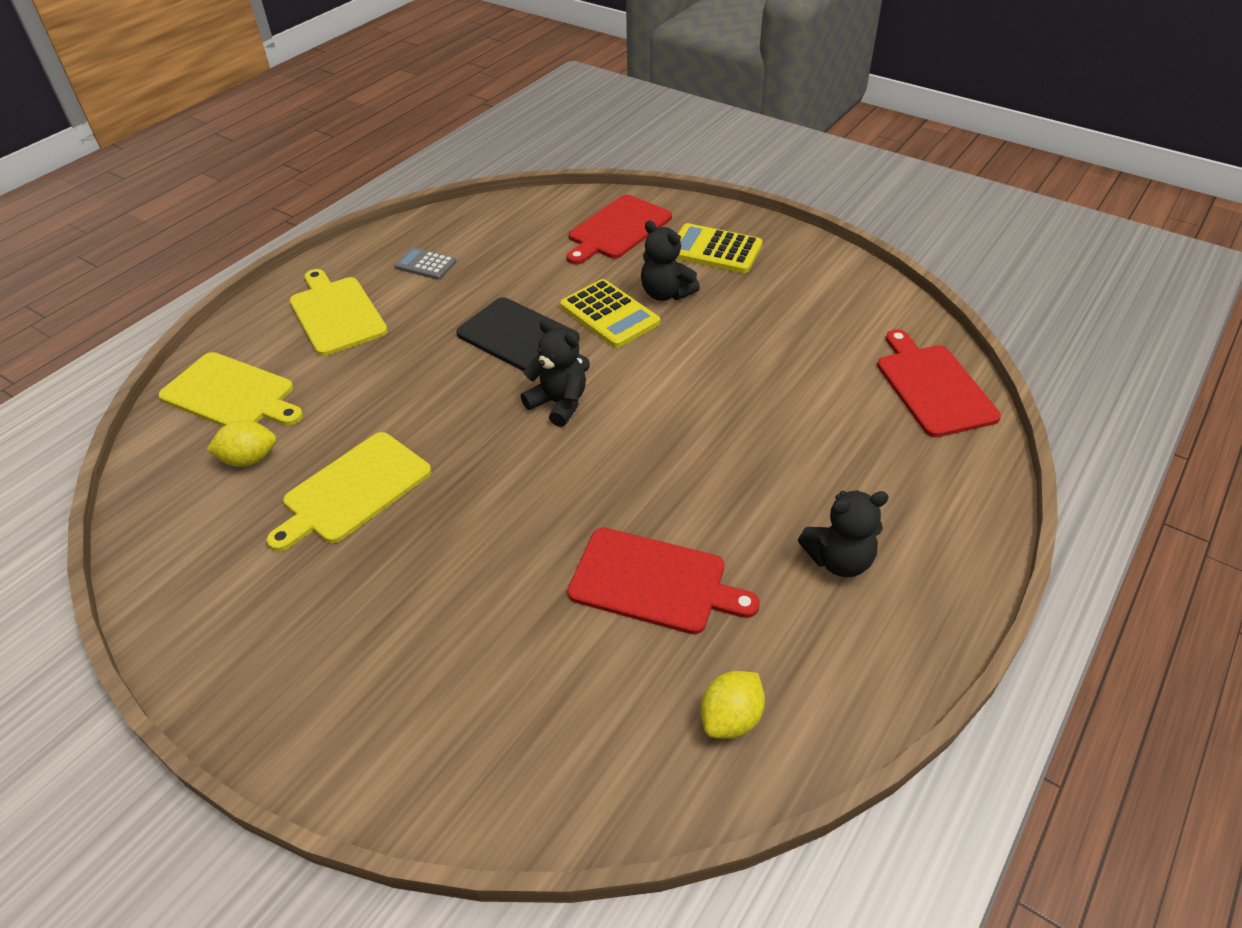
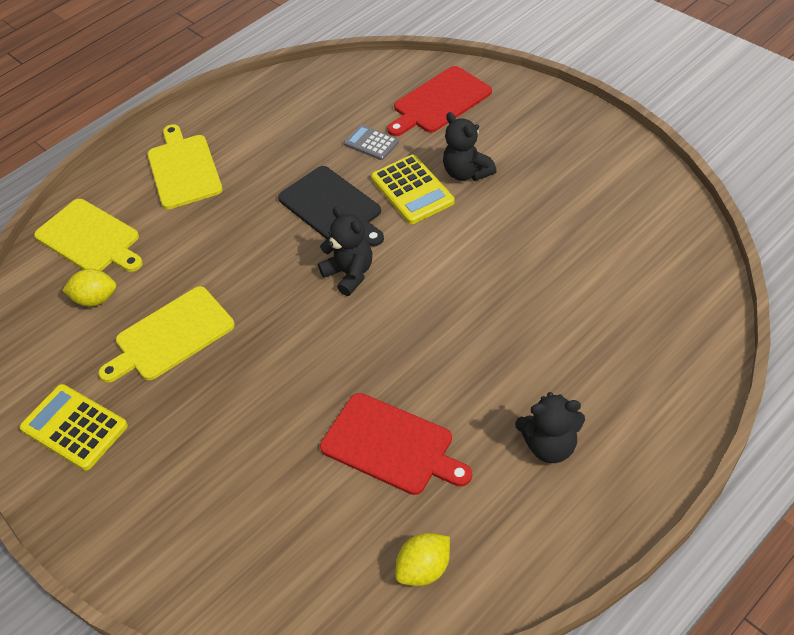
camera: 15 degrees right, 5 degrees up
(425, 264) = (265, 126): grey calculator -> grey calculator (371, 143)
(714, 250) = (522, 130): yellow calculator -> yellow calculator (74, 427)
(933, 387) = (683, 290): red cutting board -> none

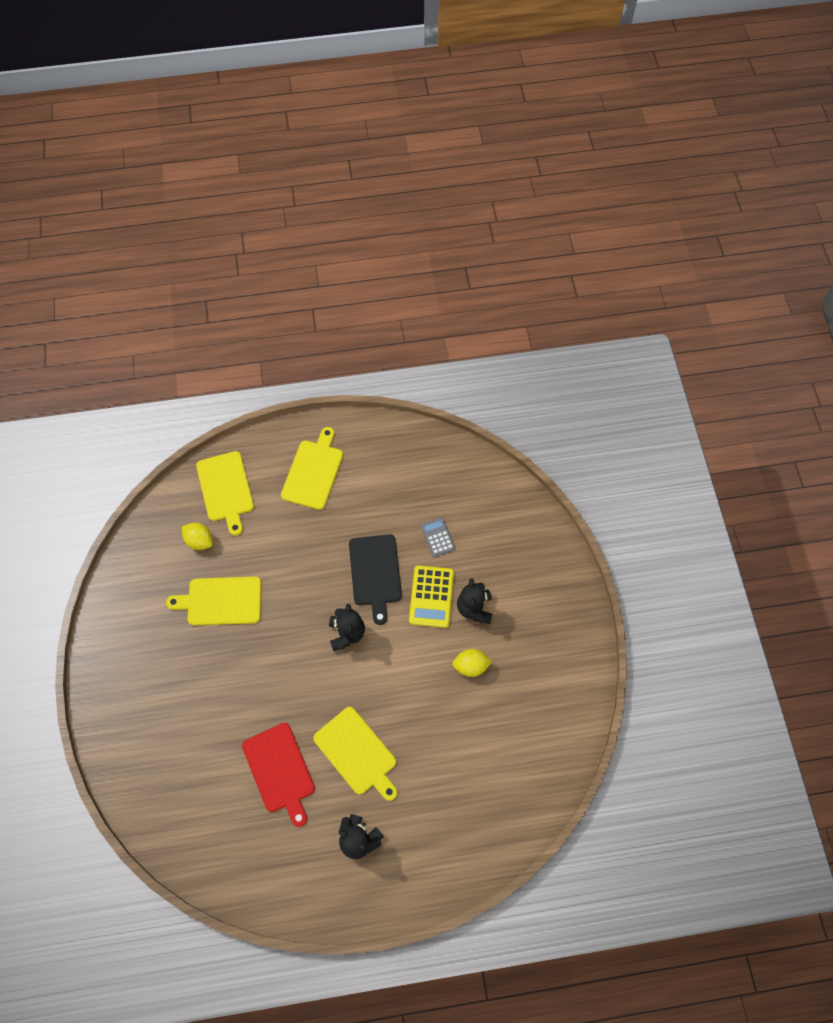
camera: 30 degrees right, 15 degrees up
(74, 427) = (133, 626): yellow calculator -> none
(424, 569) = (239, 857): yellow lemon -> yellow lemon (471, 666)
(439, 102) = (507, 534): red cutting board -> none
(466, 368) = (357, 753): none -> yellow cutting board

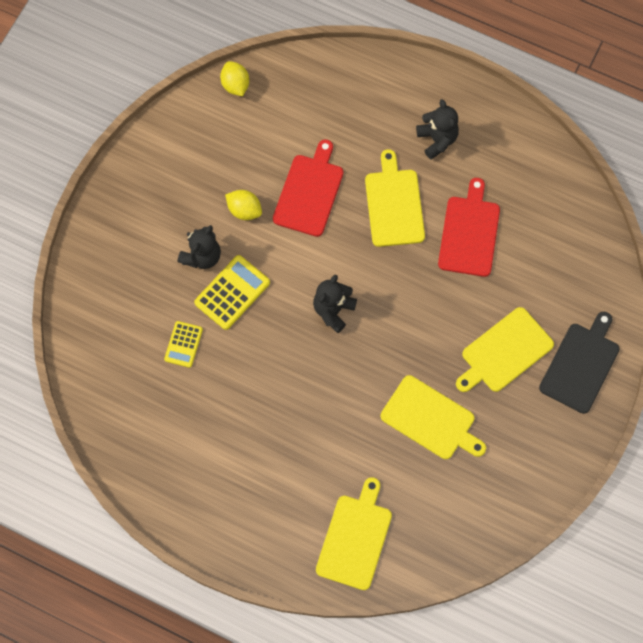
camera: 145 degrees left, 5 degrees up
(199, 541) = (415, 497): yellow lemon -> yellow lemon (235, 85)
(313, 472) = (254, 496): yellow cutting board -> yellow cutting board (504, 352)
(375, 573) = (267, 349): black cutting board -> black cutting board (580, 365)
(432, 716) = (309, 192): none -> red cutting board
(437, 537) = (183, 344): grey calculator -> yellow calculator

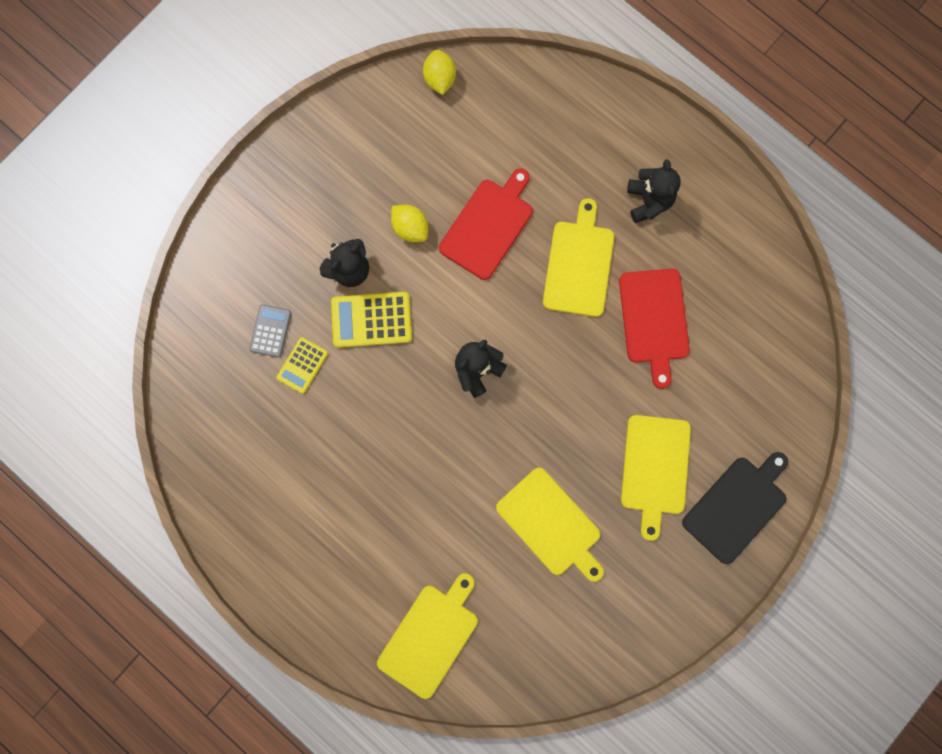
camera: 15 degrees right, 10 degrees up
(148, 323) = (270, 331): none -> grey calculator
(232, 292) = (371, 320): yellow calculator -> yellow calculator turned 150 degrees counterclockwise
(469, 233) = (654, 320): red cutting board -> red cutting board turned 150 degrees clockwise
(504, 352) = (655, 469): yellow cutting board -> yellow cutting board turned 60 degrees counterclockwise

